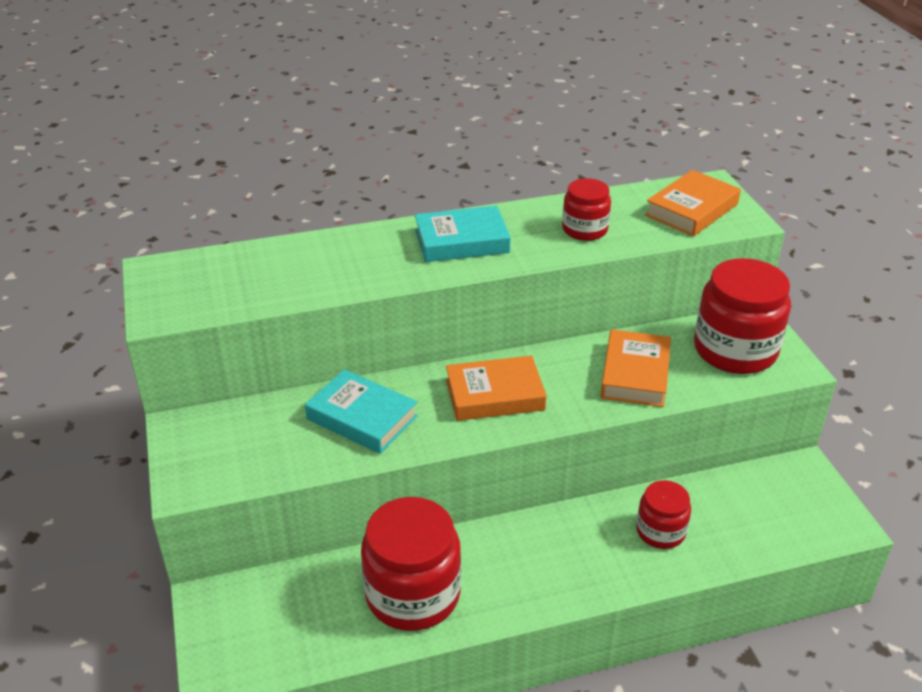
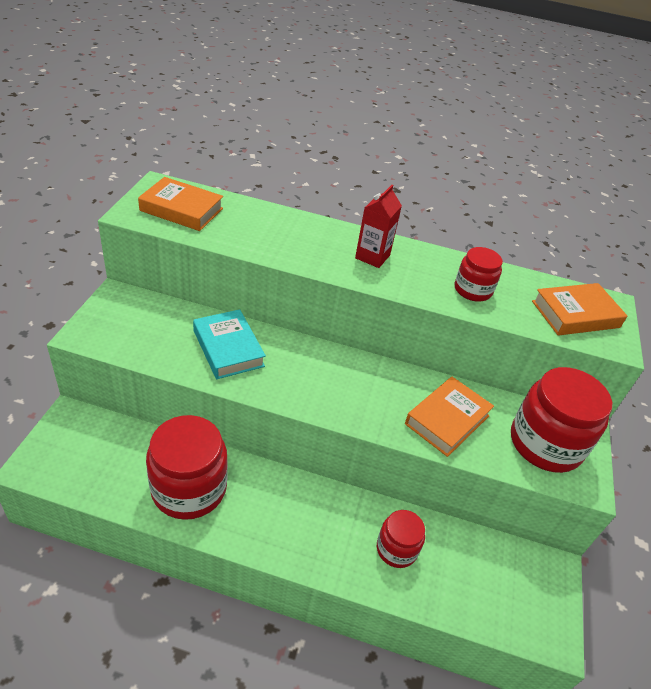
camera: 25 degrees right, 5 degrees up
(461, 241) = (372, 257): turquoise book -> red carton
(494, 395) = (330, 380): orange book -> orange book (181, 209)

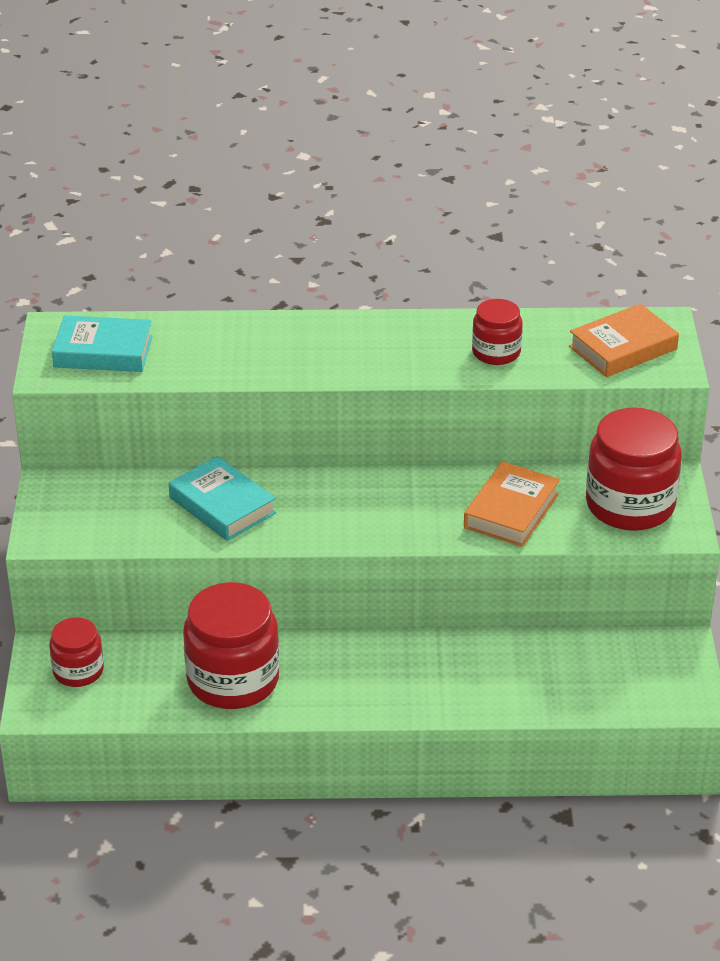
camera: 10 degrees left, 5 degrees down
(181, 209) = (103, 351): orange book -> turquoise book
(372, 257) = (363, 345): red carton -> none
(396, 549) = (497, 672): red jar -> red jar (78, 671)

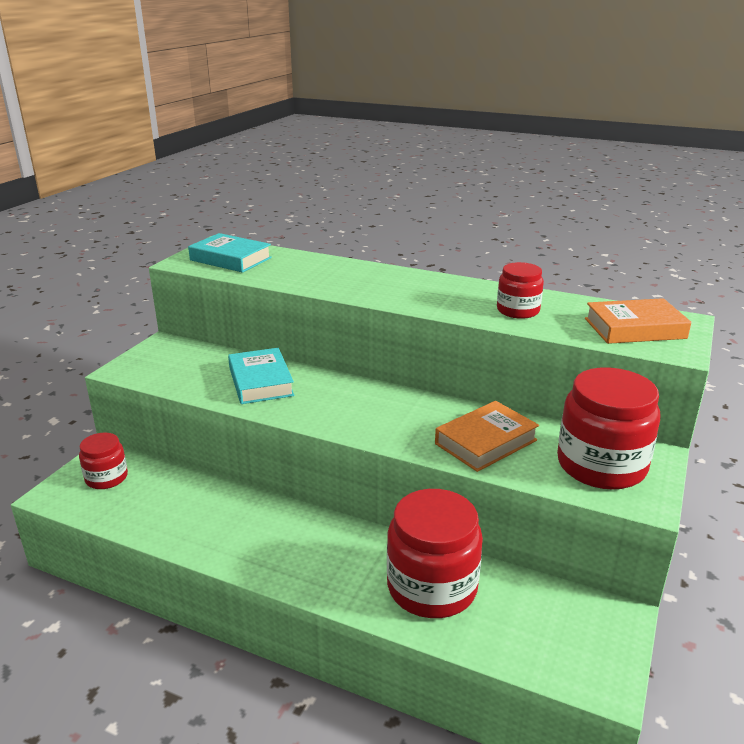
camera: 25 degrees right, 10 degrees down
(233, 680) = (204, 519): red jar -> red jar (432, 587)

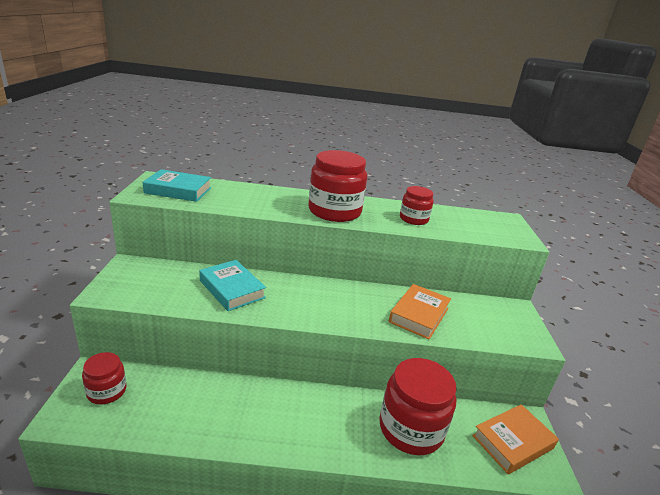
camera: 25 degrees left, 0 degrees up
(601, 465) = (495, 320): red jar -> red jar (334, 211)
(634, 328) = (489, 226): orange book -> orange book (512, 442)

